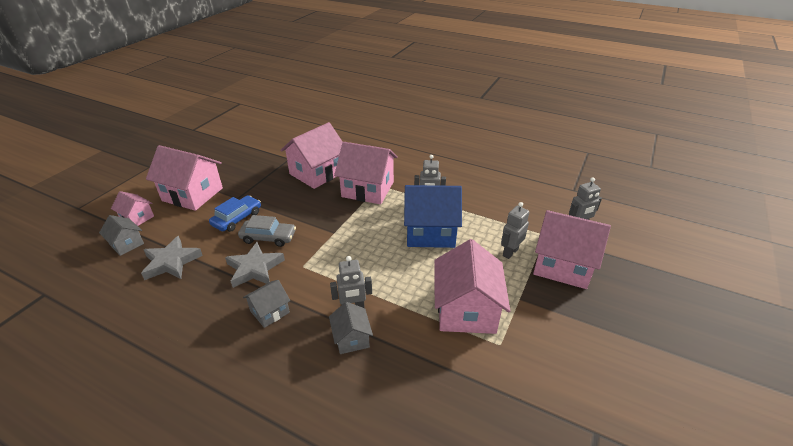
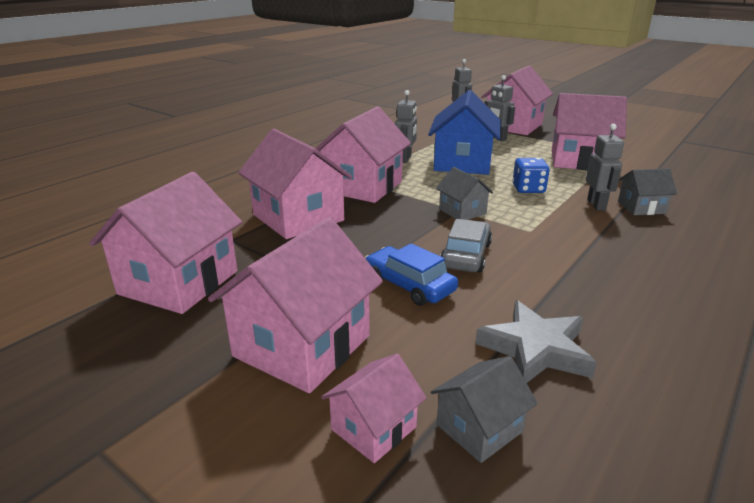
camera: 80 degrees left, 10 degrees down
(248, 155) = (179, 282): none -> pink house
(255, 268) = (539, 264): grey star -> none
(270, 312) = (622, 251): grey house -> grey house (462, 211)
(380, 269) = (528, 189): none -> blue dice

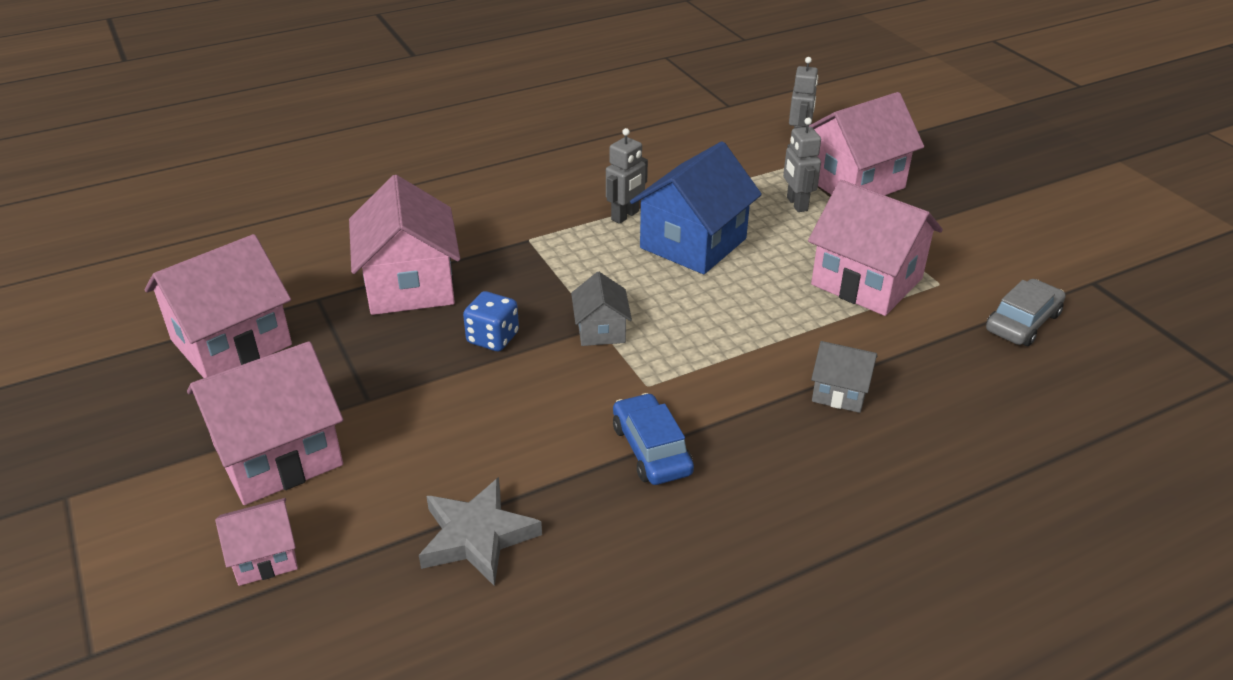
camera: 25 degrees right, 10 degrees up
(363, 186) = (525, 253): pink house -> none
(409, 285) = (436, 418): blue car -> blue car (651, 449)
(466, 255) = (534, 398): grey car -> grey car (1022, 322)
(479, 428) = (345, 591): grey house -> none
(528, 189) = (726, 316): blue dice -> blue dice (493, 338)
(596, 205) = (784, 370): grey robot -> none

